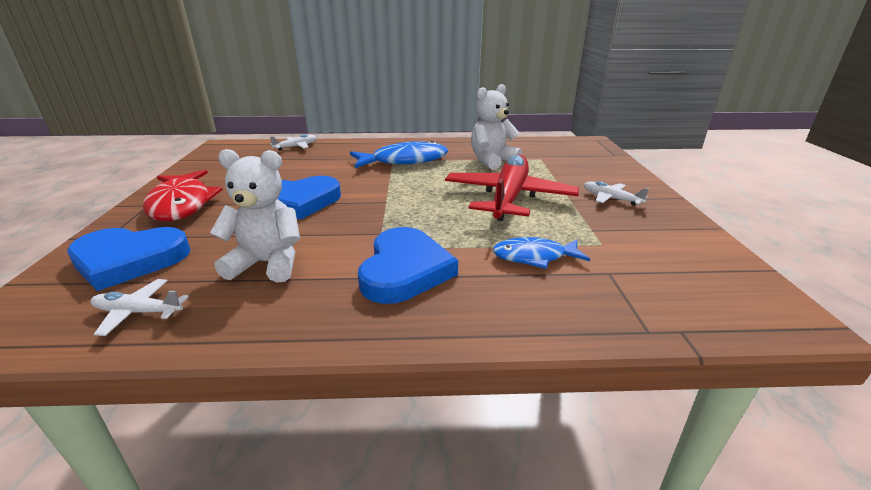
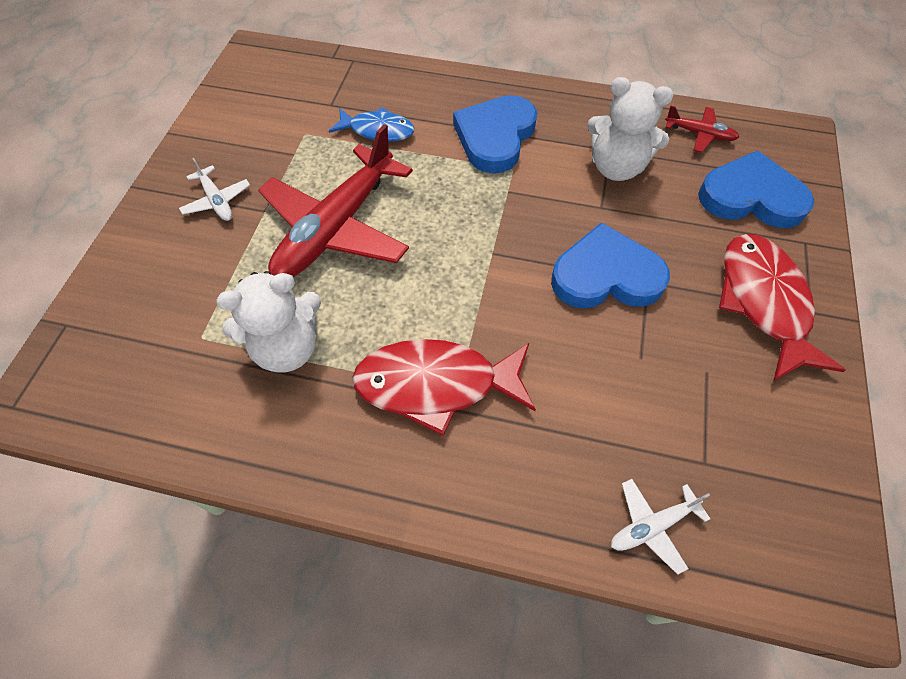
camera: 165 degrees left, 30 degrees up
(138, 312) = (699, 134): white plane -> red plane
(404, 161) = (436, 384): blue fish -> red fish

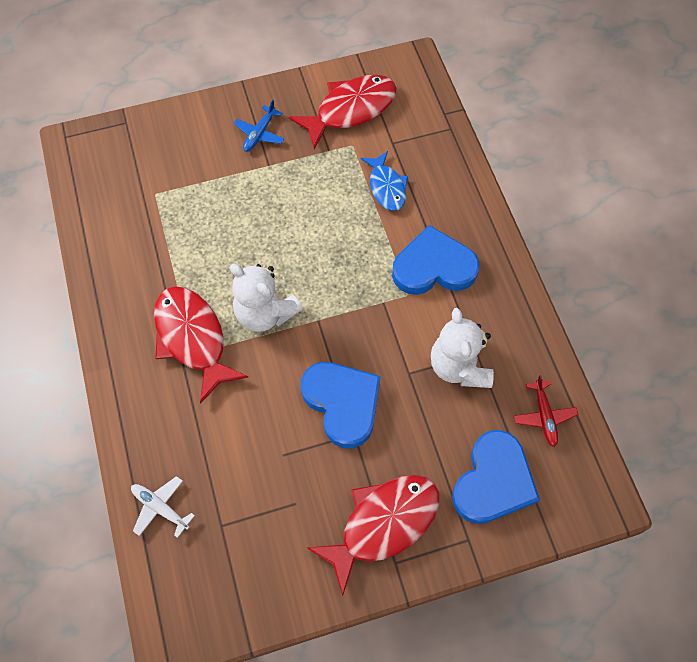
camera: 60 degrees right, 5 degrees up
(217, 200) = (260, 133): white plane -> blue plane
(262, 117) = (350, 110): none -> red fish
(287, 347) = (173, 242): white teddy bear -> white teddy bear (265, 313)
(337, 227) = (280, 214): red plane -> none
(751, 197) = (493, 481): blue heart -> blue heart turned 45 degrees clockwise

